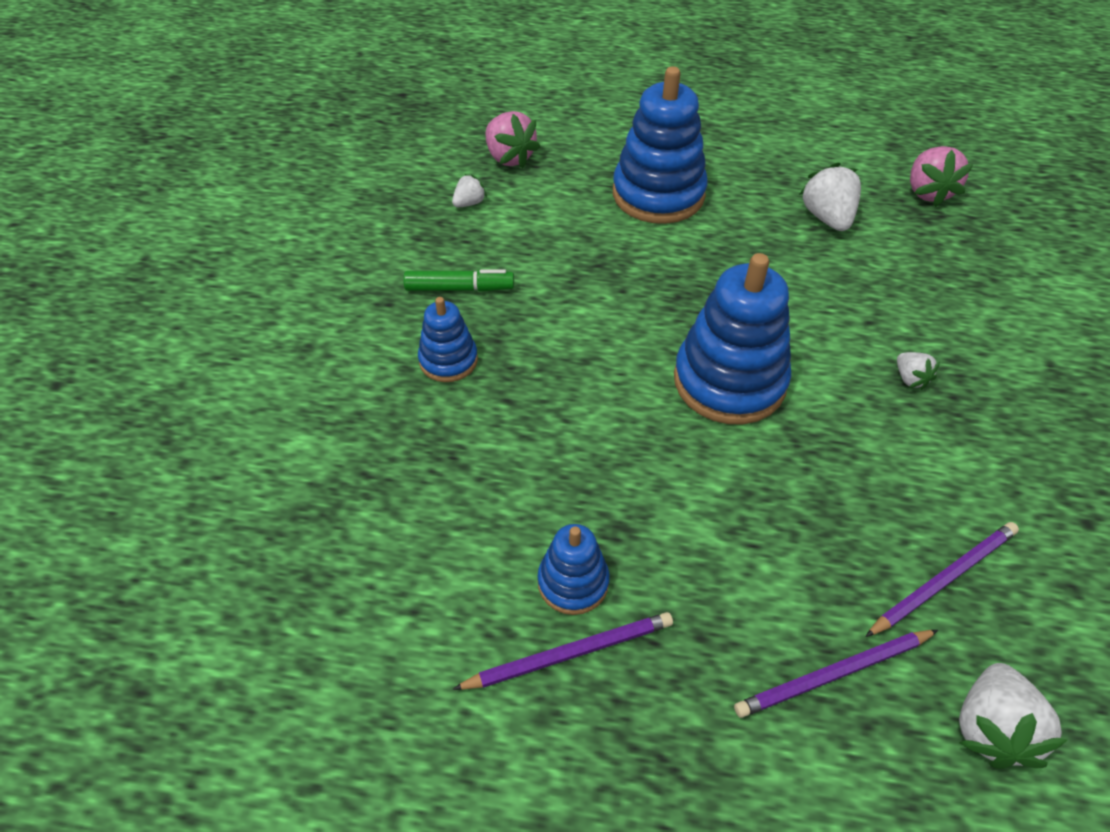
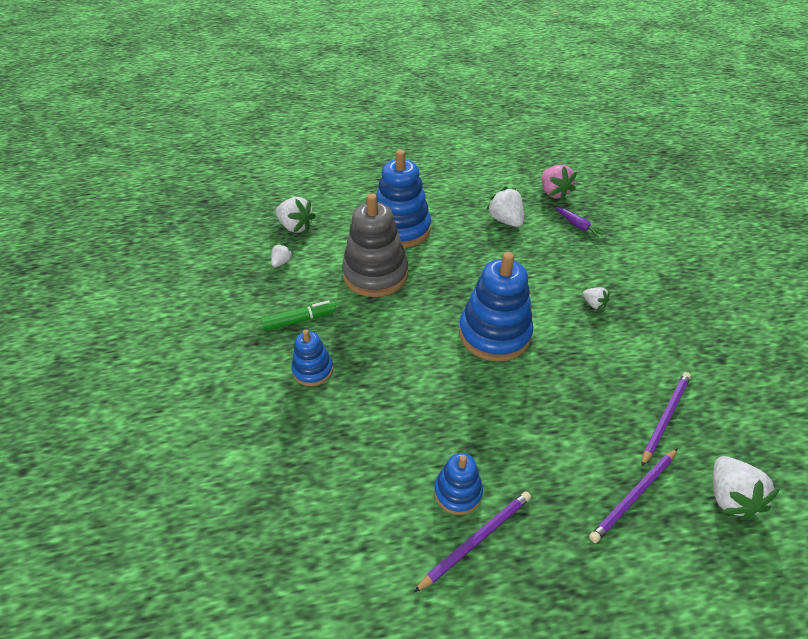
camera: 20 degrees left, 5 degrees down
(509, 157) = (296, 227): pink strawberry -> white strawberry
(592, 251) = (375, 274): none -> grey stacking toy
(944, 253) = (578, 226): none -> purple carrot

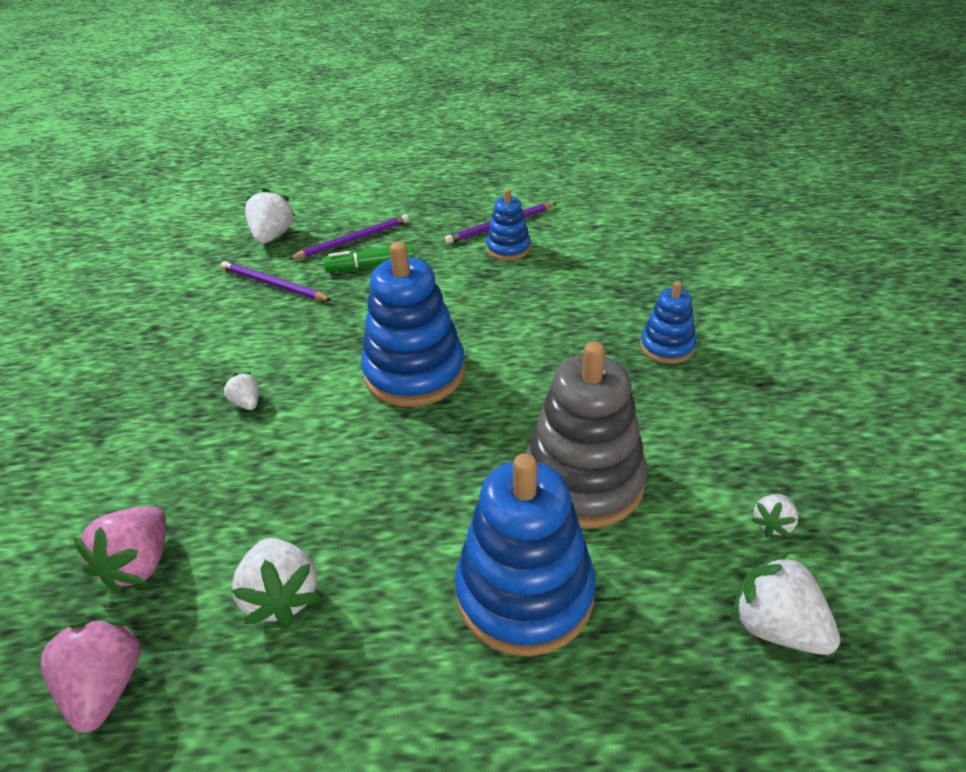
camera: 170 degrees left, 5 degrees down
(299, 320) = (703, 410): green marker -> green marker (370, 265)
(578, 226) = (139, 564): purple carrot -> pink strawberry
(665, 417) = (273, 284): purple pencil -> purple pencil turned 75 degrees clockwise

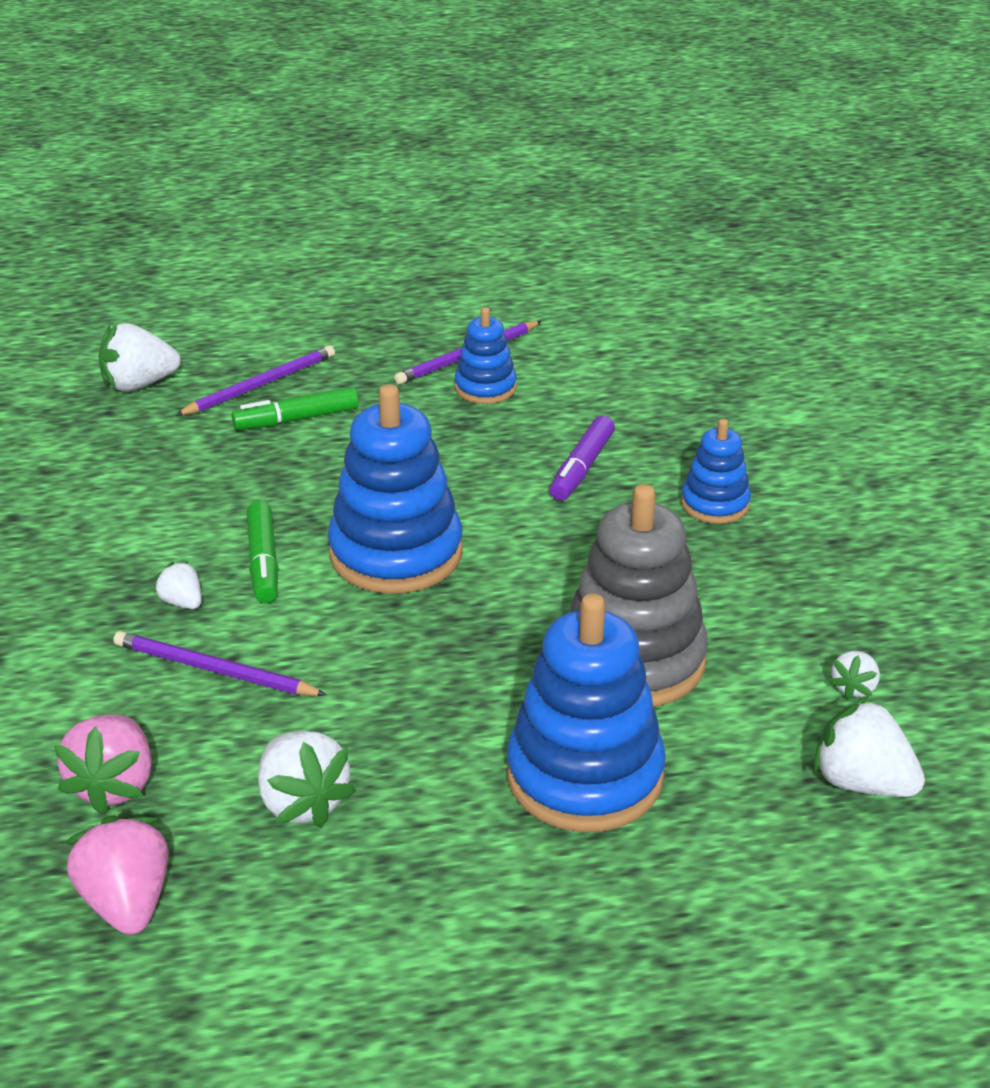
camera: 10 degrees left, 5 degrees down
(273, 236) = (139, 384): white strawberry -> white strawberry turned 105 degrees counterclockwise
(273, 284) = (164, 451): purple pencil -> purple pencil (214, 670)
(315, 373) = (263, 562): none -> green marker
(567, 312) = (581, 468): none -> purple marker

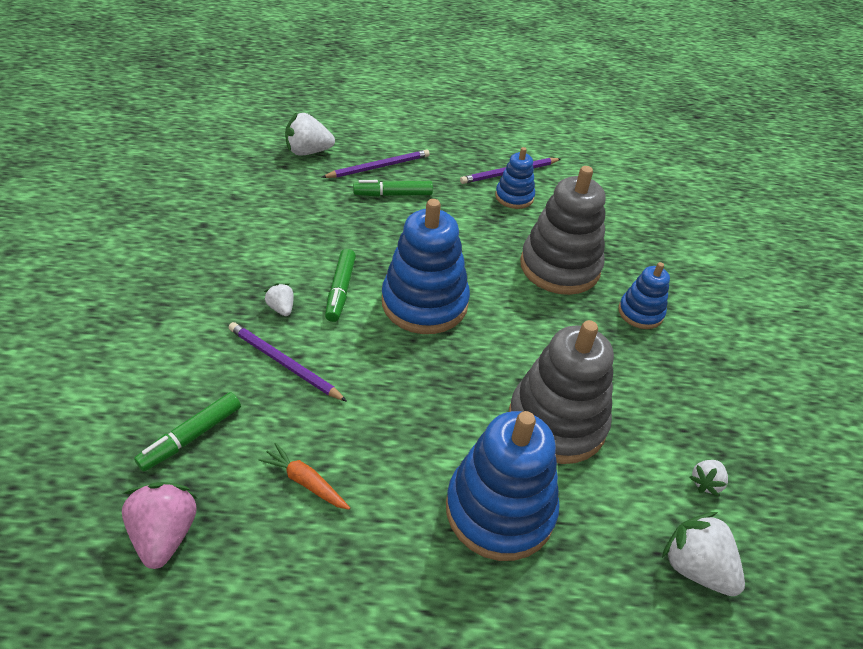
camera: 10 degrees right, 10 degrees up
(114, 785) = (191, 436): pink strawberry -> green marker
(302, 802) = (306, 482): white strawberry -> orange carrot
(581, 468) = (560, 267): purple marker -> grey stacking toy

